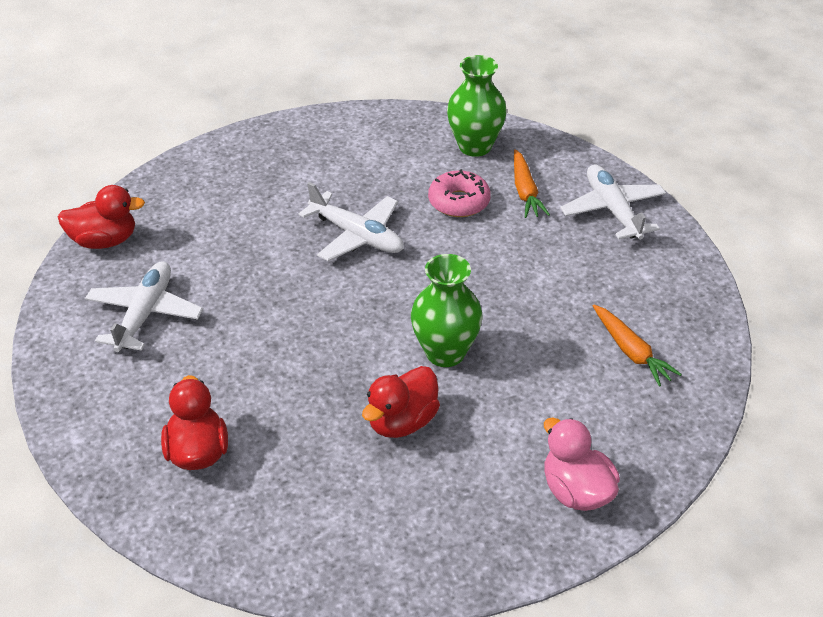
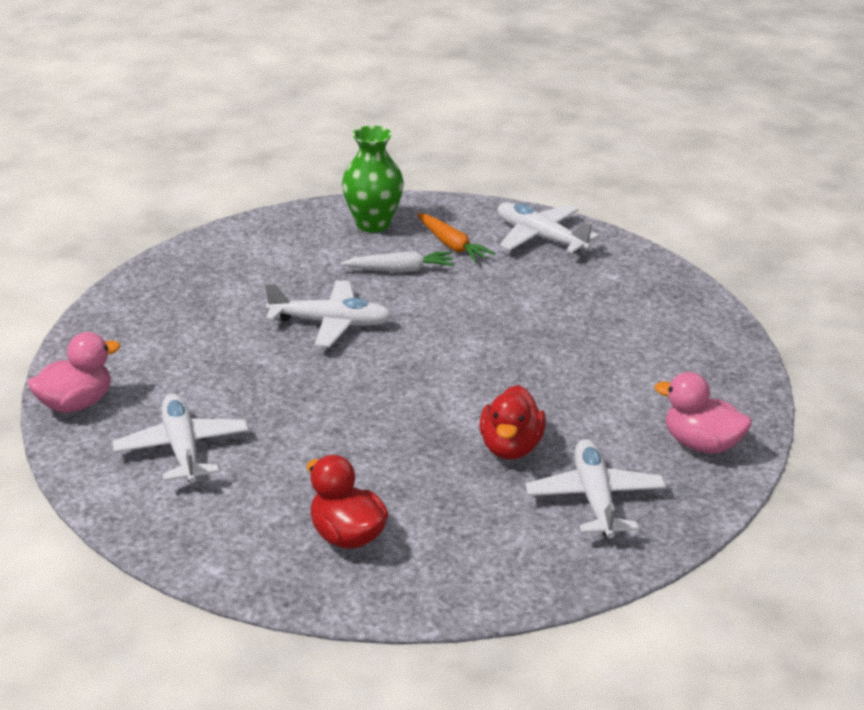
camera: 30 degrees left, 10 degrees down
(104, 241) = (76, 404): red duck -> pink duck
(430, 507) = (595, 498): none -> white plane
(445, 353) = (499, 385): green vase -> none
(459, 202) = (400, 270): pink donut -> white carrot
(631, 352) = (652, 333): orange carrot -> none

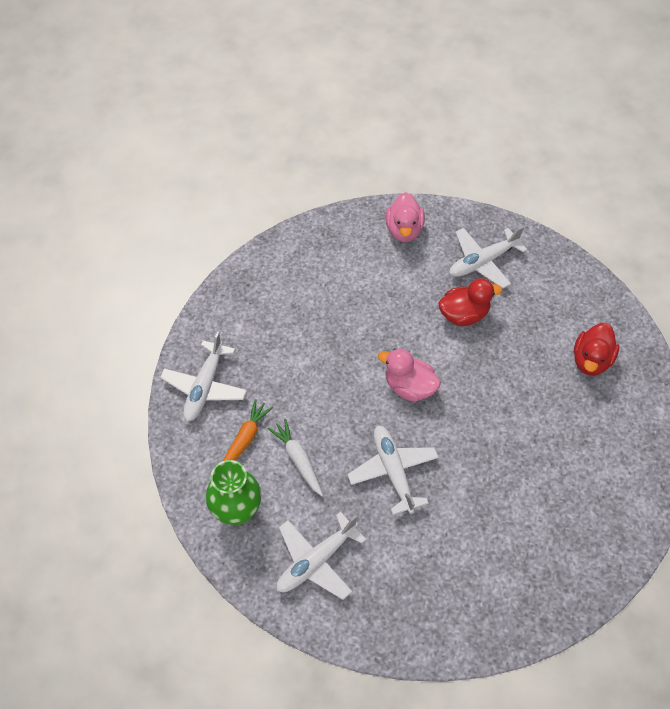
camera: 115 degrees left, 25 degrees up
(76, 404) = (583, 583): pink duck -> pink duck (409, 387)
(182, 448) = (580, 487): white plane -> white plane (316, 561)

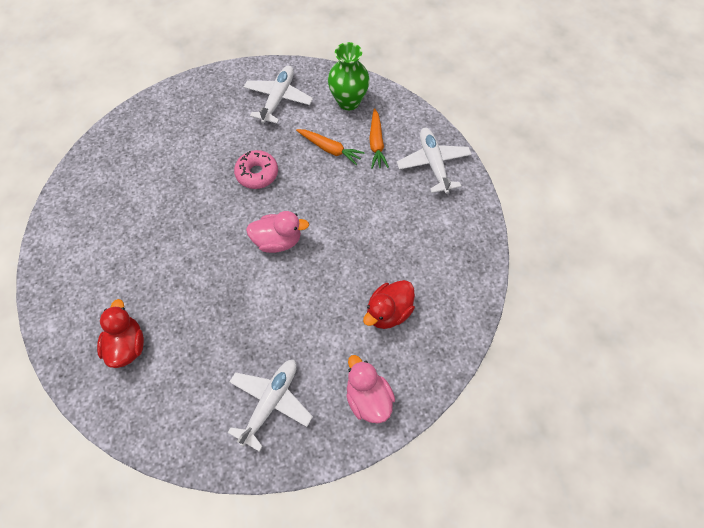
camera: 150 degrees right, 5 degrees up
(298, 459) = (330, 149): white carrot -> orange carrot
(393, 471) = (257, 173): white plane -> pink donut
(464, 314) = (263, 332): red duck -> red duck (388, 312)

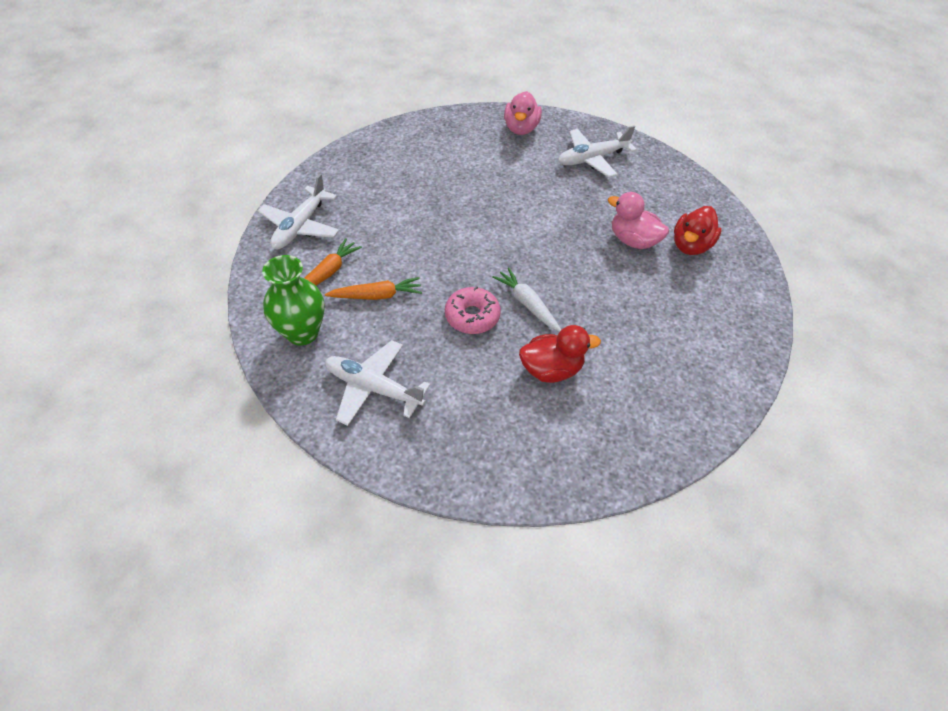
camera: 145 degrees left, 10 degrees down
(226, 205) = (527, 304): none -> white carrot
(278, 98) = (373, 387): white plane -> white plane turned 60 degrees clockwise
(278, 241) = (503, 248): pink duck -> pink duck (633, 240)
(330, 149) = (377, 295): orange carrot -> orange carrot turned 105 degrees clockwise
(388, 312) = (459, 158): red duck -> red duck (551, 369)

